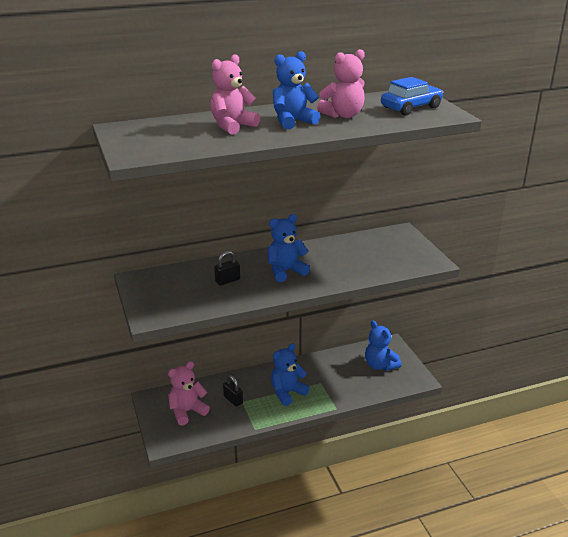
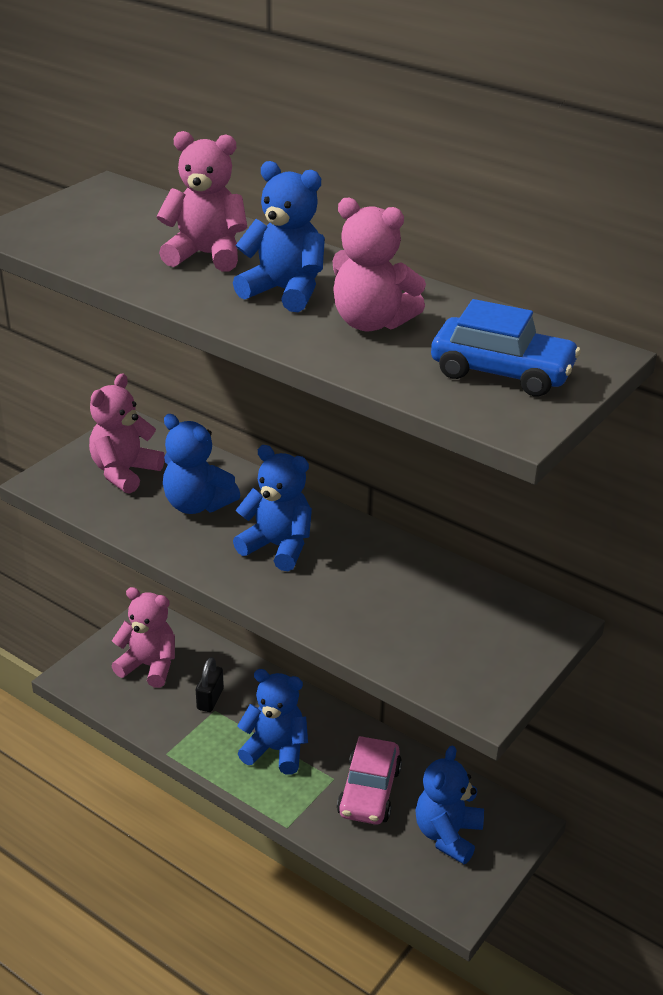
camera: 55 degrees right, 5 degrees up
(173, 292) = (124, 472): none -> pink teddy bear
(227, 280) = (197, 504): black padlock -> blue teddy bear
(338, 376) = (369, 791): none -> pink car

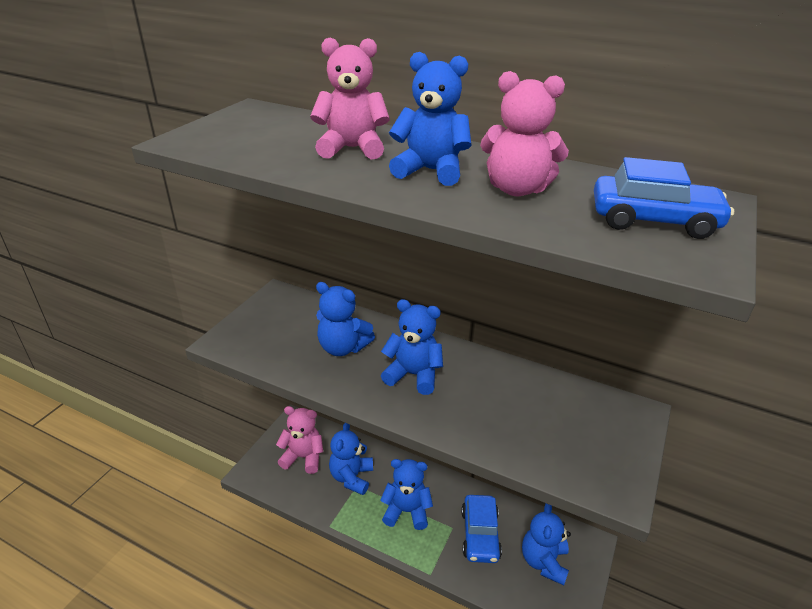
camera: 10 degrees left, 0 degrees up
(124, 472) = (281, 328): pink teddy bear -> none
(210, 699) = (351, 477): black padlock -> blue teddy bear
(369, 791) = (480, 534): pink car -> blue car

